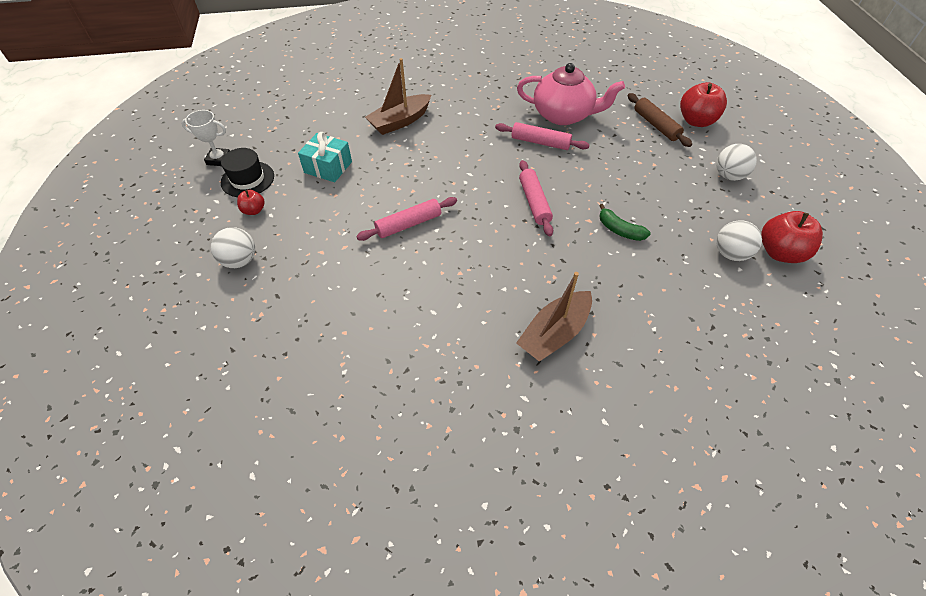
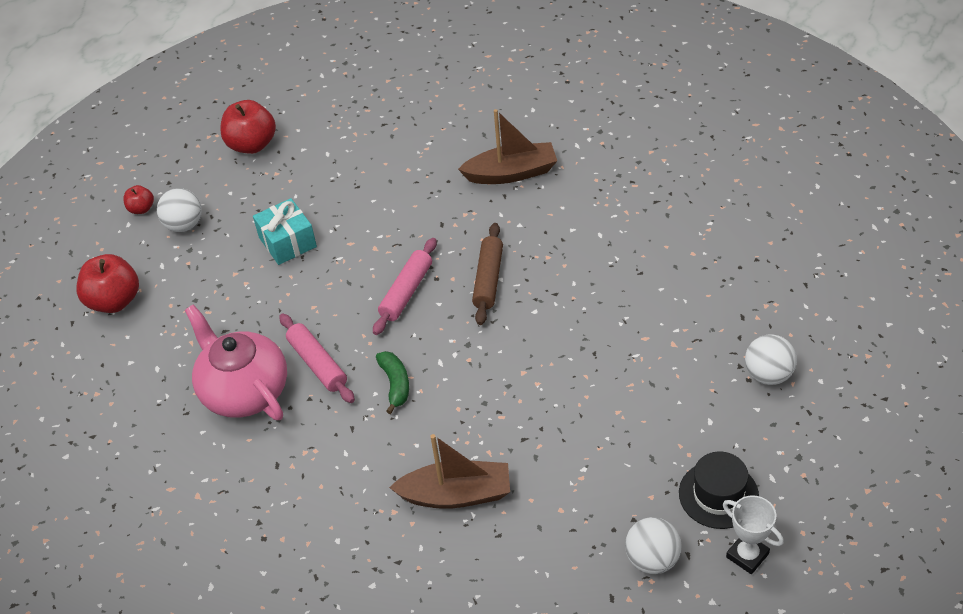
camera: 140 degrees left, 5 degrees down
(254, 210) = (728, 437): red apple -> red apple (141, 209)
(328, 167) = (603, 461): turquoise gift -> turquoise gift (287, 242)
(409, 224) = (559, 331): pink rolling pin -> none
(619, 230) = (358, 225): green banana -> green banana (395, 384)
(656, 125) = (163, 319): brown rolling pin -> brown rolling pin (488, 279)
(730, 254) = (293, 162): white ball -> white ball (652, 559)

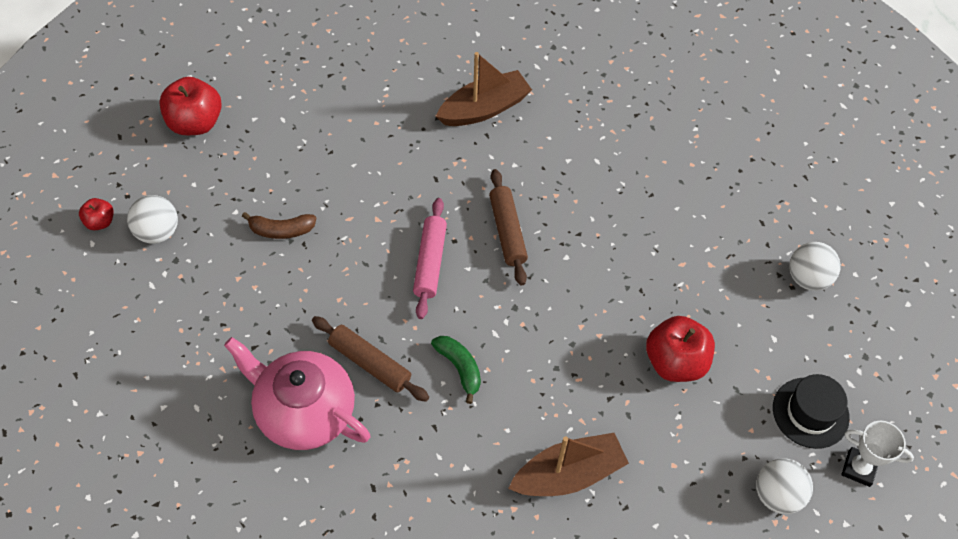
camera: 25 degrees left, 10 degrees up
(114, 301) = (115, 338): red apple -> red apple (675, 362)
(287, 242) = (281, 230): turquoise gift -> brown banana
(317, 364) = (370, 363): pink rolling pin -> brown rolling pin

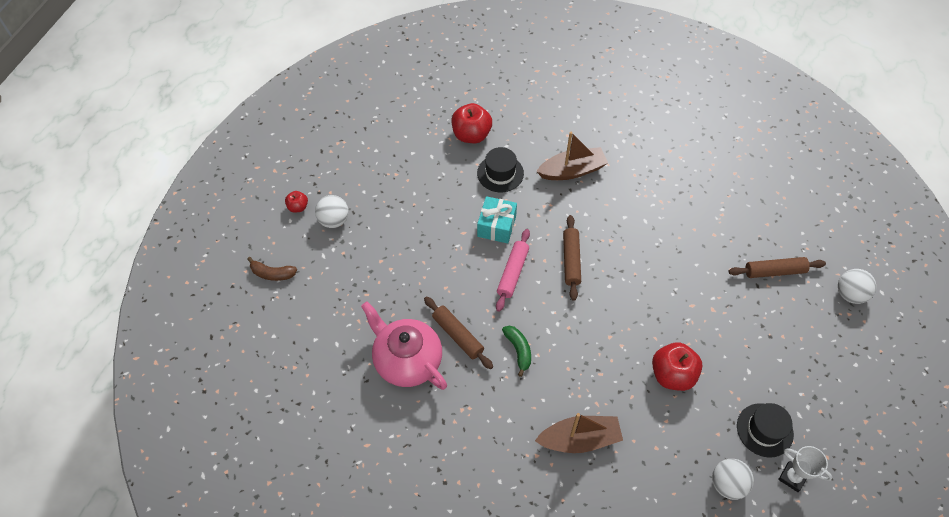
camera: 15 degrees right, 0 degrees up
(195, 123) = (373, 150): red apple -> red apple (471, 135)
(281, 230) = (416, 233): brown banana -> brown banana (272, 273)
(385, 128) = (500, 173): none -> black hat
(394, 201) = (496, 226): none -> turquoise gift
(780, 200) = (774, 271): none -> brown rolling pin
(808, 278) = (783, 332): white ball -> white ball (850, 294)

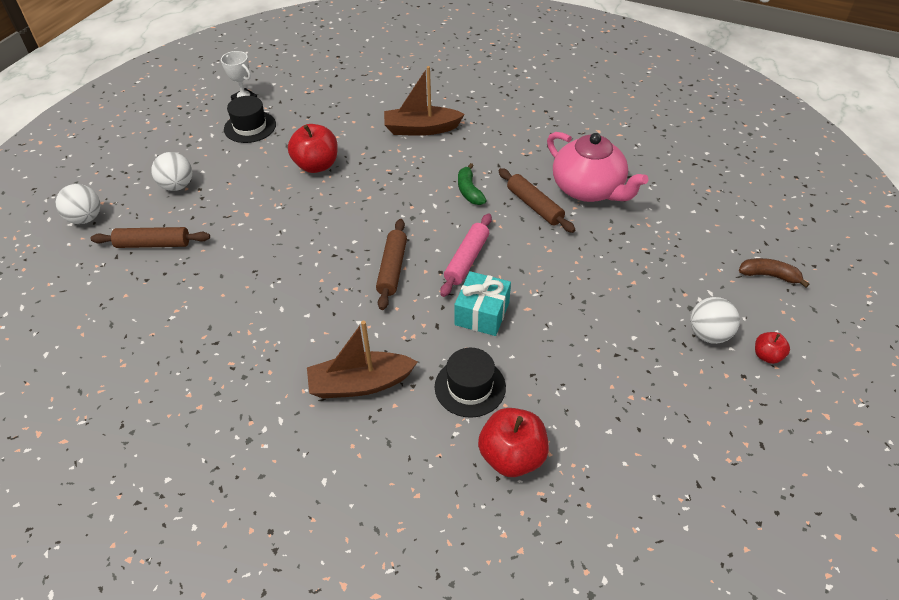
camera: 175 degrees left, 10 degrees down
(727, 484) = (302, 99): white ball -> white ball (177, 186)

